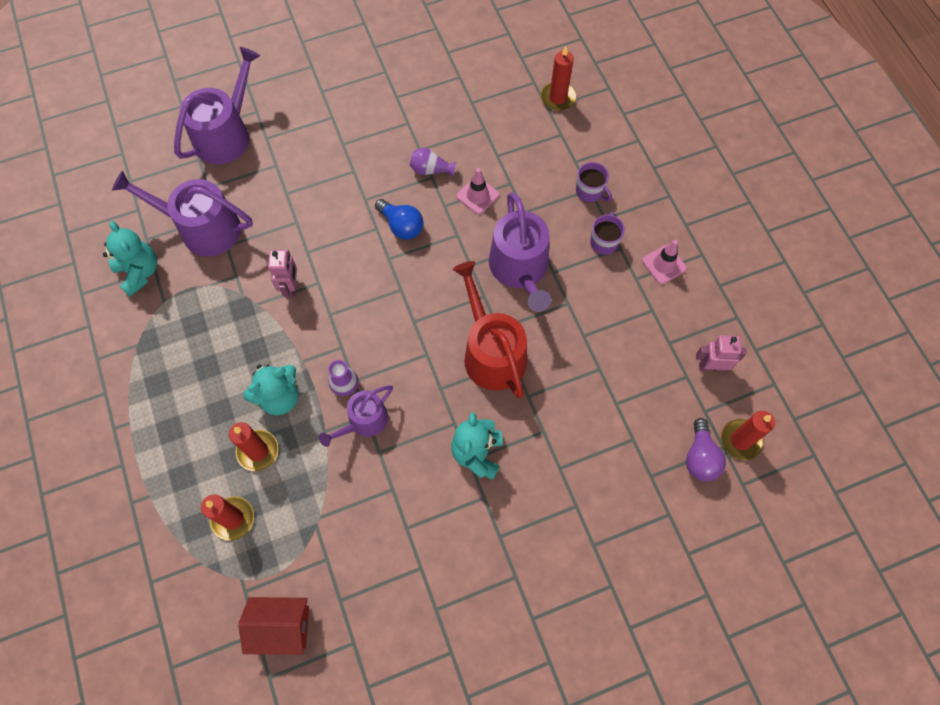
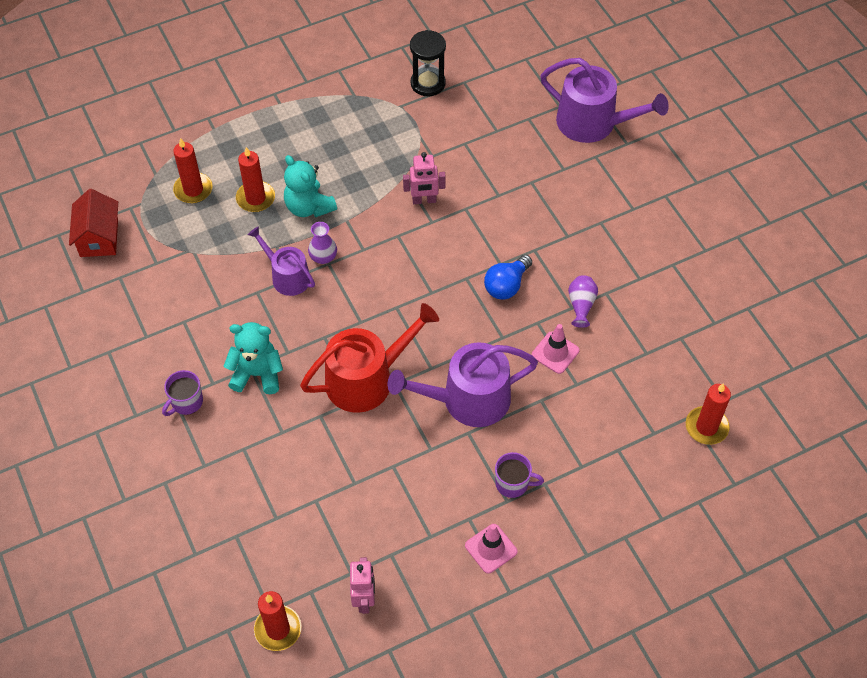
camera: 85 degrees right, 10 degrees down
(139, 272) = (428, 83): turquoise teddy bear -> black hourglass
(202, 228) = (481, 122): purple watering can -> none
(590, 191) = (578, 466): purple mug -> purple mug (186, 402)
(700, 457) = (257, 585): purple light bulb -> none

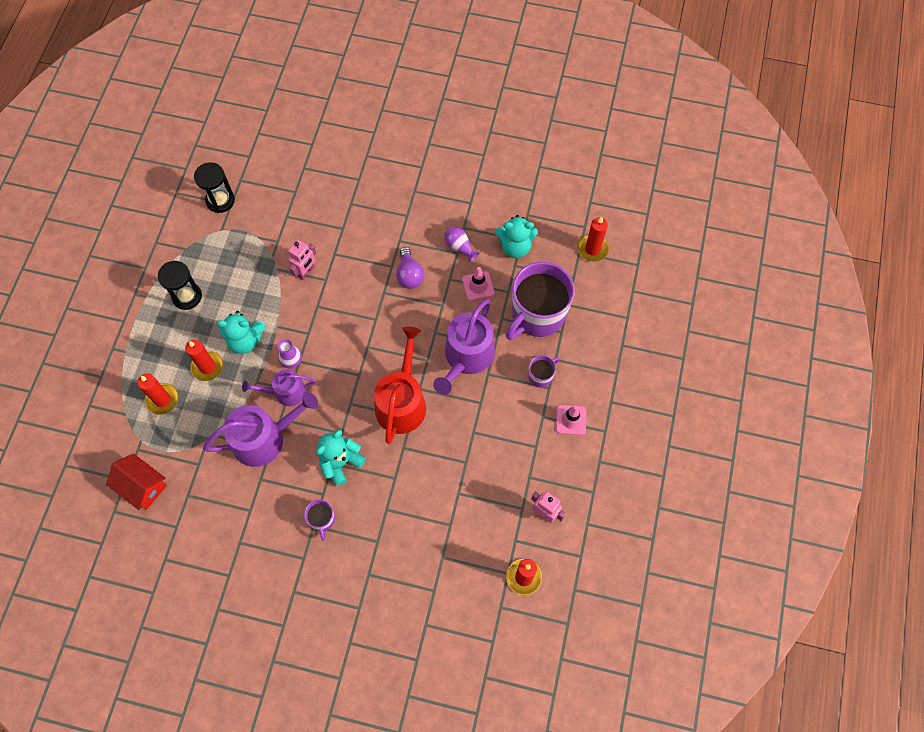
camera: 50 degrees left, 10 degrees up
(309, 131) = (187, 296): none -> black hourglass
(506, 285) = (409, 275): blue light bulb -> purple light bulb
(578, 430) = (537, 314): none -> purple mug
(593, 123) = (342, 137): purple watering can -> purple watering can (264, 438)
(633, 353) = (515, 247): none -> turquoise teddy bear

